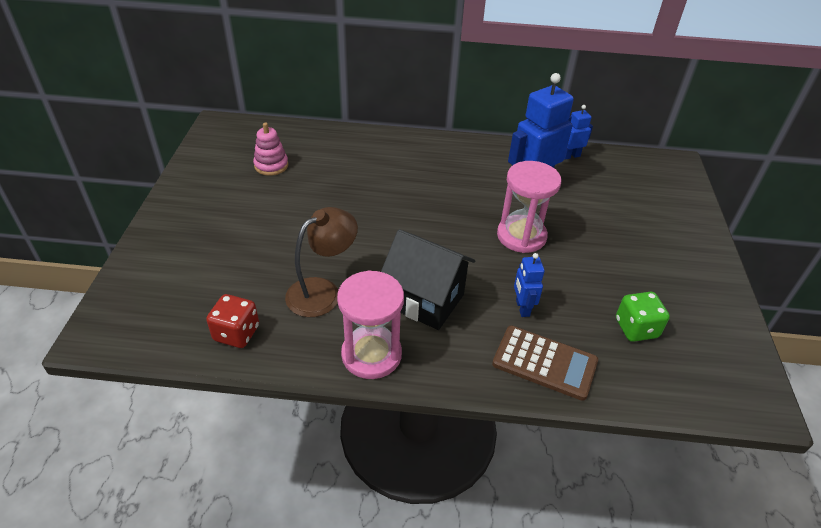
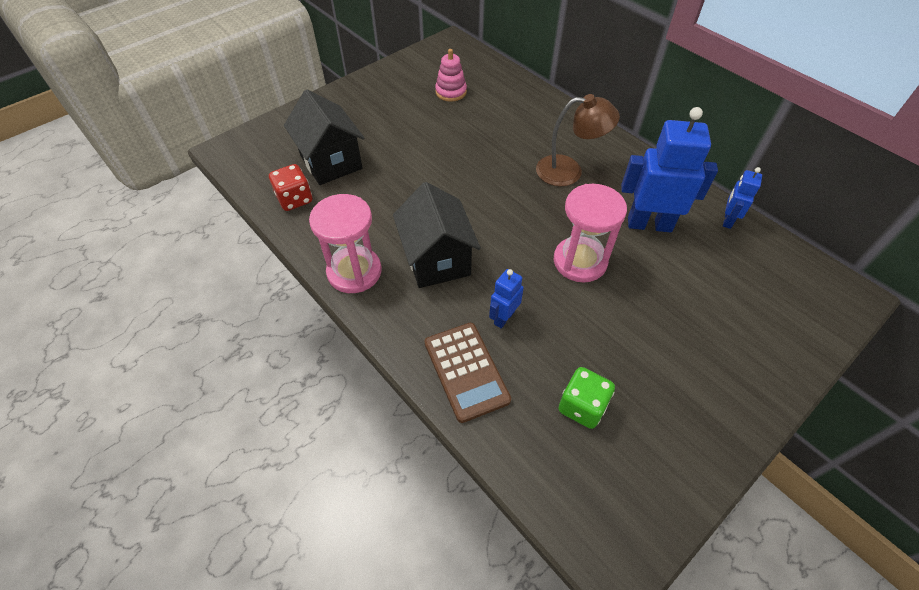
camera: 45 degrees right, 10 degrees up
(232, 281) = (331, 162): none -> black house
(322, 291) = (376, 206): brown lamp -> brown lamp (569, 171)
(570, 156) = (727, 220): blue robot -> blue robot turned 90 degrees counterclockwise

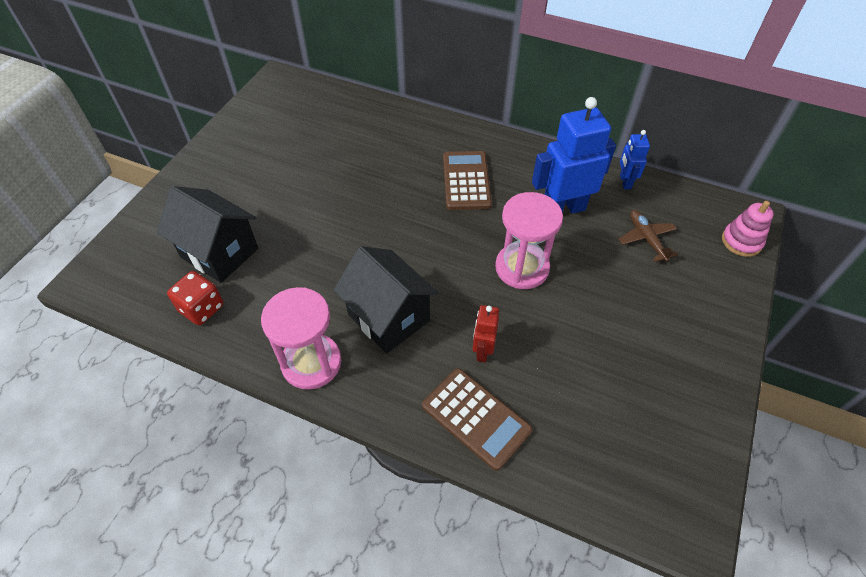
camera: 25 degrees left, 0 degrees up
(451, 92) = (307, 134): pink stacking toy -> pink stacking toy (741, 241)
(503, 318) = (482, 351): blue robot -> red robot
(569, 171) = (466, 181): brown lamp -> brown calculator
(582, 406) = (594, 406): green dice -> none
(721, 279) = (646, 239): none -> brown plane

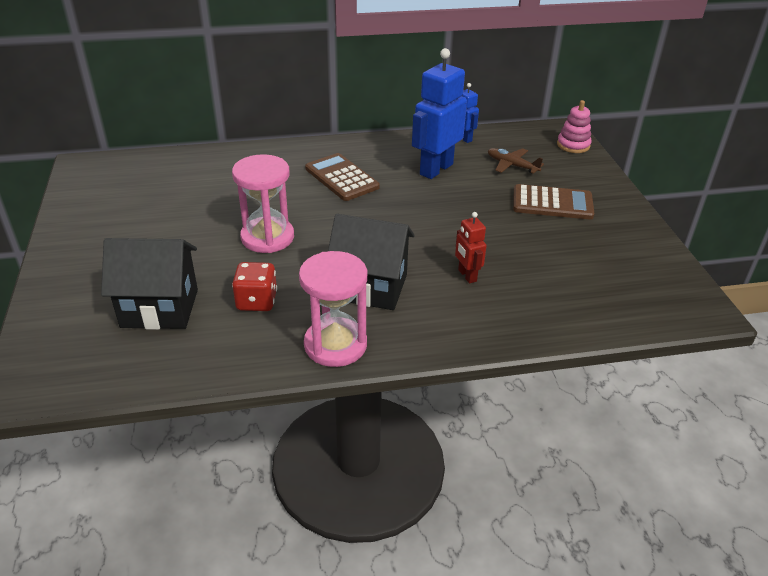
camera: 35 degrees left, 15 degrees down
(201, 308) = (185, 354): red dice -> red dice (257, 301)
(476, 418) = (505, 317): brown calculator -> brown calculator (552, 203)
(522, 268) = (442, 215): pink hourglass -> pink hourglass (267, 237)

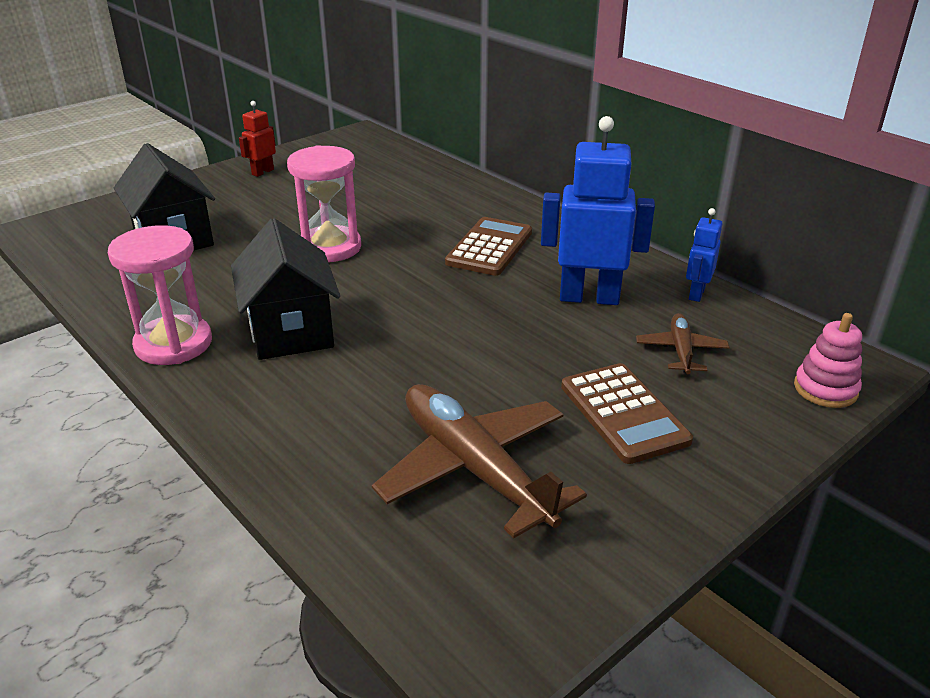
camera: 60 degrees right, 5 degrees down
(257, 301) = (217, 278): red dice -> none
(467, 276) = (370, 390): red robot -> red robot (262, 172)
(567, 264) = (475, 469): none -> brown plane

